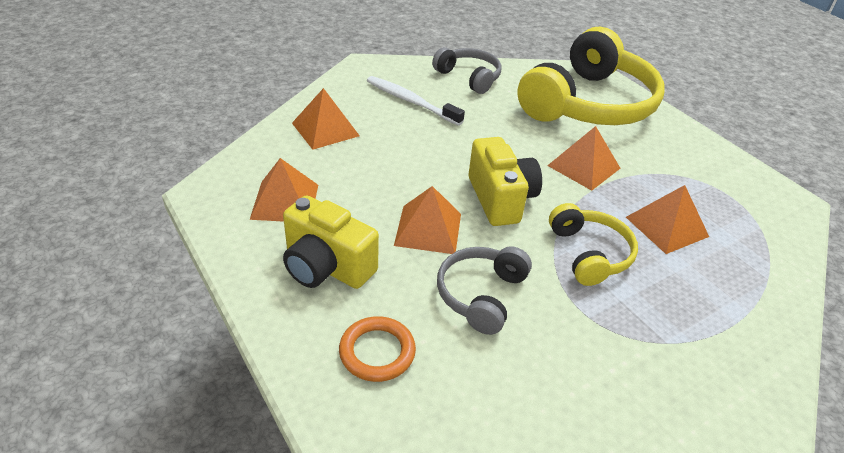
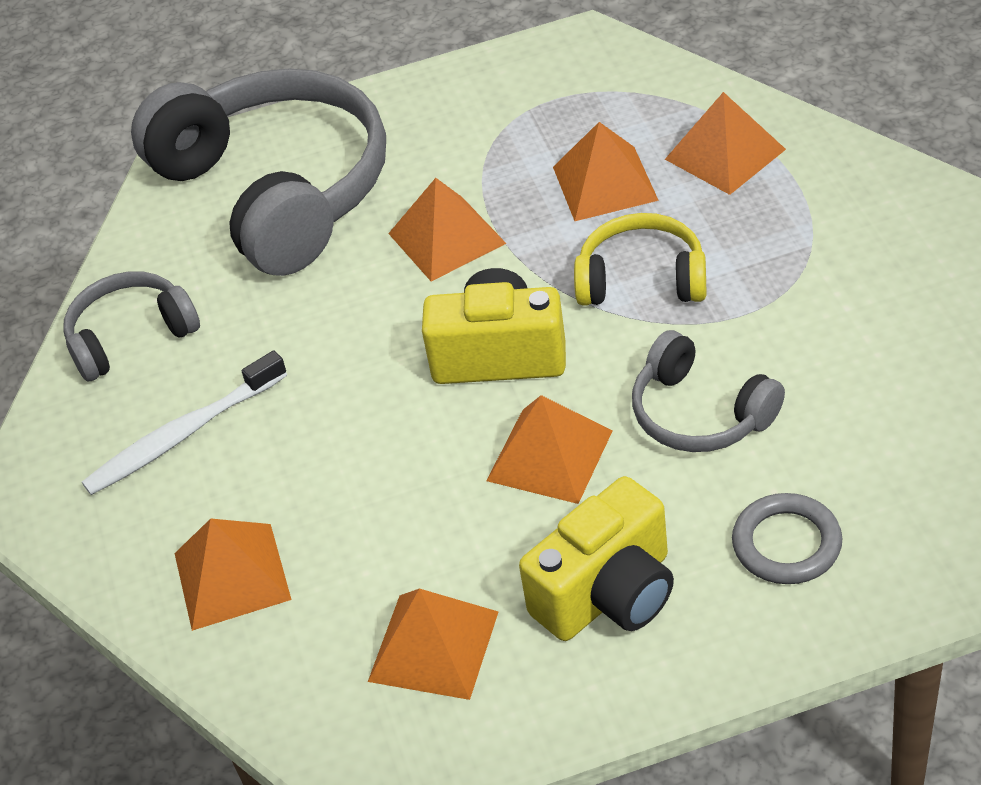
camera: 65 degrees left, 5 degrees up
(377, 352) = (786, 544): orange ring -> grey ring
(588, 104) = (277, 190): yellow headphones -> grey headphones
(731, 284) = (725, 154): none -> orange pyramid

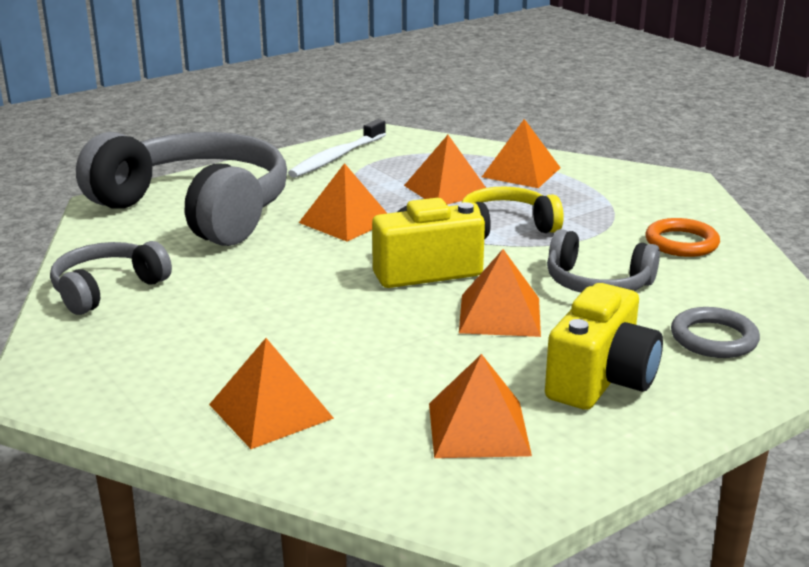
camera: 25 degrees left, 20 degrees down
(183, 435) = (181, 336): white toothbrush -> white toothbrush (337, 157)
(859, 345) = (681, 243): none -> orange ring

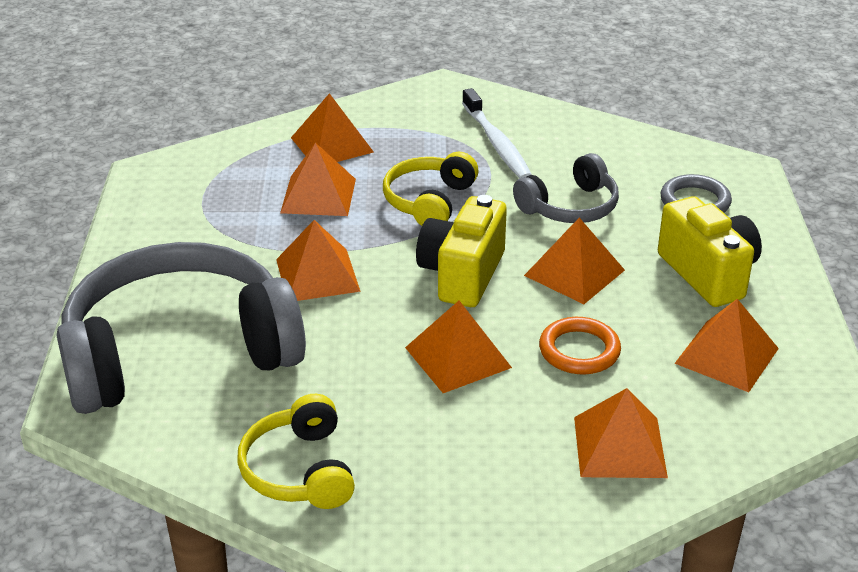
camera: 55 degrees left, 10 degrees up
(107, 289) = (299, 470): grey headphones -> yellow headphones
(310, 303) = (457, 357): none -> orange pyramid
(337, 157) = (163, 221): white toothbrush -> white toothbrush (496, 143)
(681, 243) = (546, 141): orange ring -> orange ring (579, 350)

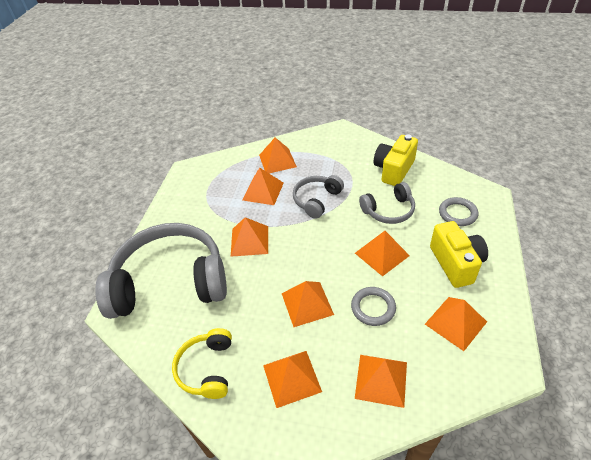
camera: 15 degrees right, 10 degrees up
(429, 201) = (316, 200): yellow headphones -> grey headphones
(462, 275) = (322, 249): yellow camera -> yellow camera (394, 170)
(462, 463) = (292, 378): none -> orange pyramid
(496, 143) = (359, 166): white toothbrush -> none
(579, 350) = (373, 308): orange ring -> grey ring

